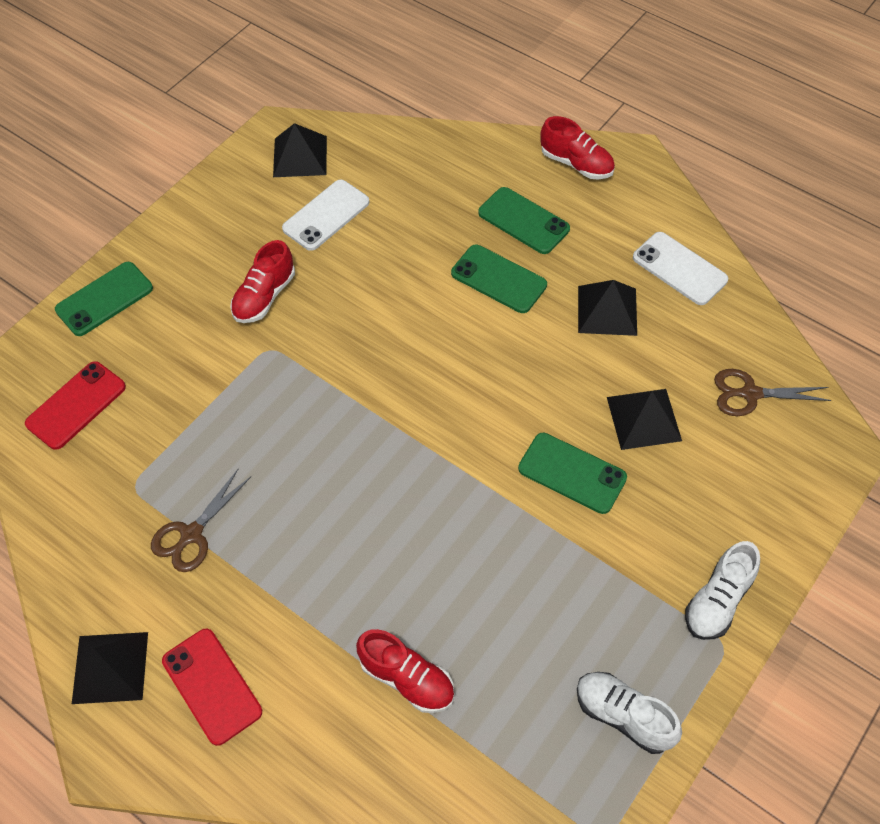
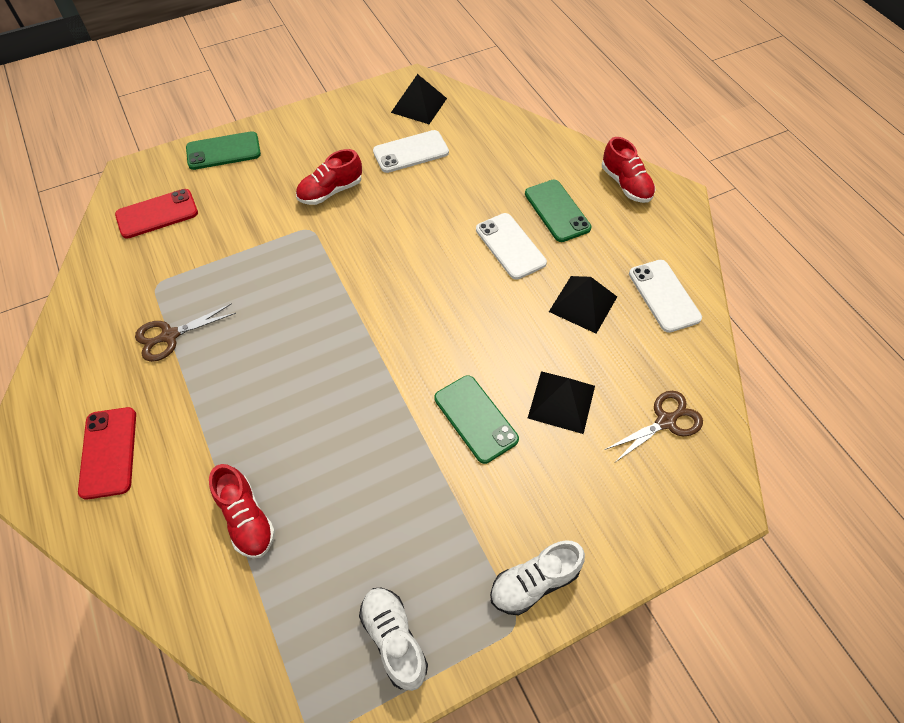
camera: 25 degrees right, 0 degrees up
(110, 667) = (53, 404): black pyramid -> none
(498, 279) = (510, 246): green phone -> white phone
(750, 394) = (666, 421): brown scissors -> brown scissors turned 120 degrees clockwise

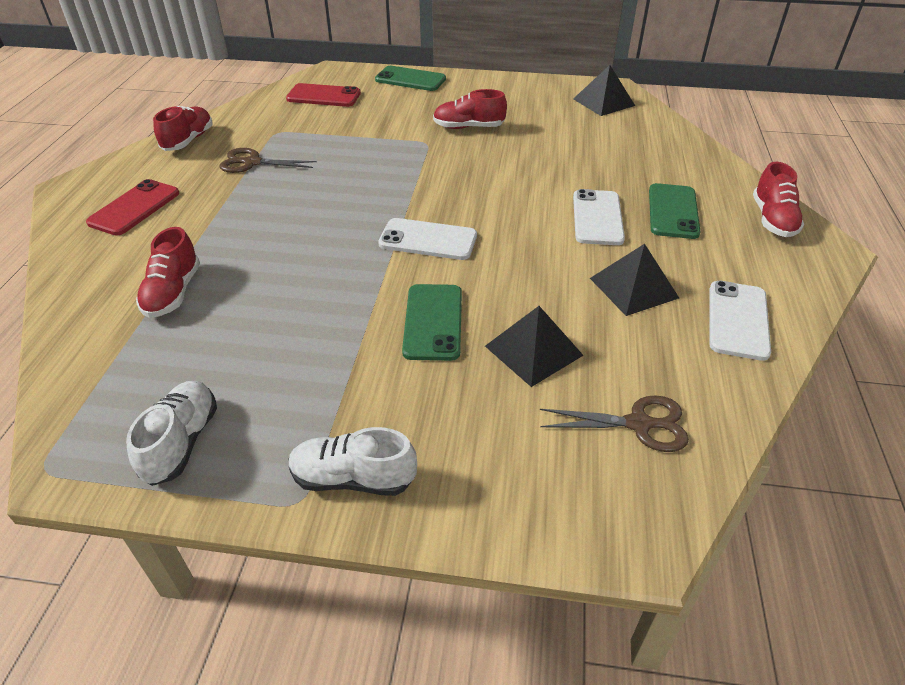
camera: 35 degrees right, 15 degrees down
(73, 342) = (188, 141): none -> red shoe
(411, 152) = (565, 127): white phone -> white phone (428, 240)

